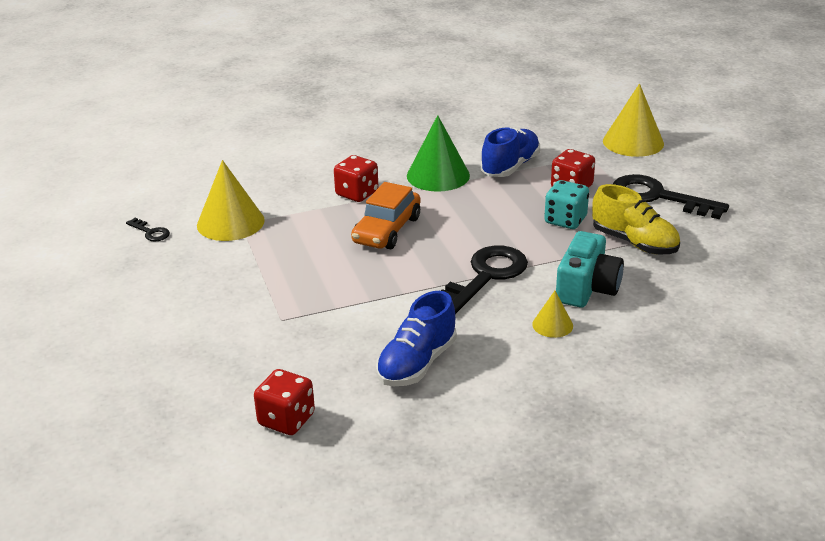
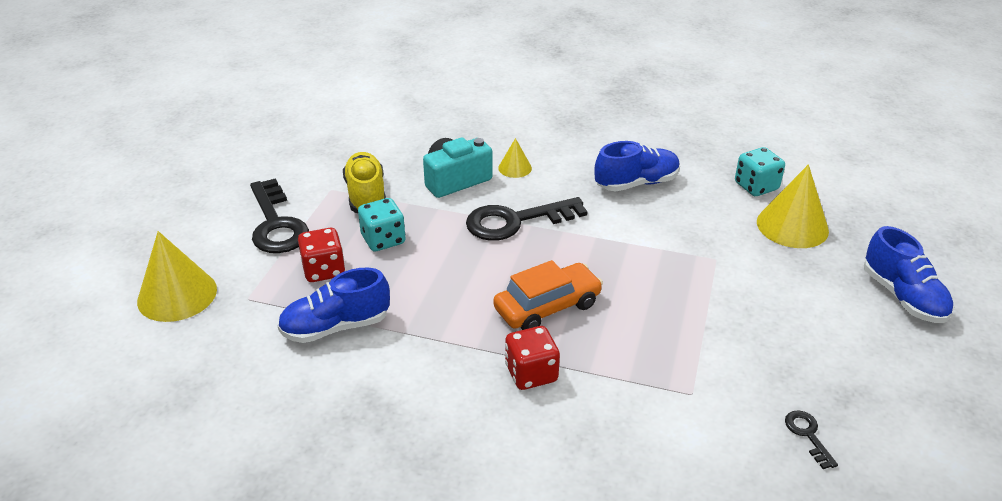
camera: 145 degrees left, 5 degrees up
(91, 357) = (903, 297): none -> blue shoe
(230, 222) = (703, 402): yellow cone -> yellow cone (792, 226)
(286, 419) = (756, 186): red dice -> turquoise dice
(438, 175) = (420, 355): green cone -> none

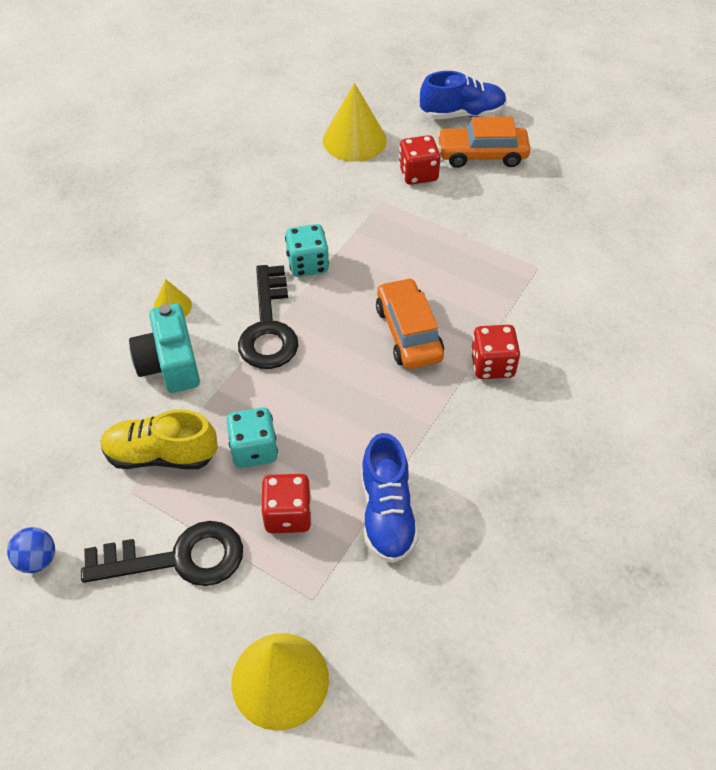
camera: 75 degrees left, 15 degrees up
(268, 165) = (37, 560): none -> blue ball
(636, 183) = (246, 219): blue shoe -> none
(756, 186) = (289, 141): turquoise dice -> turquoise dice (308, 264)
(775, 278) = (418, 174): none -> red dice
(807, 435) = (591, 217): black key -> none
(845, 323) = (482, 155): none -> orange car

